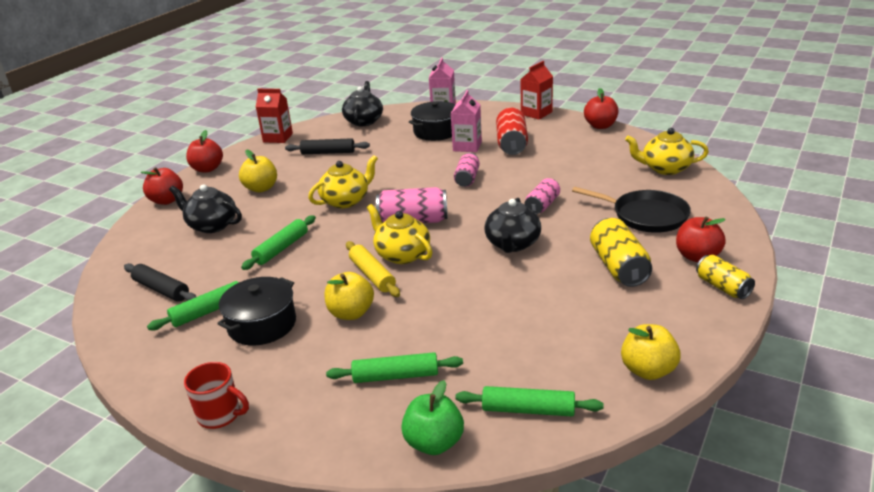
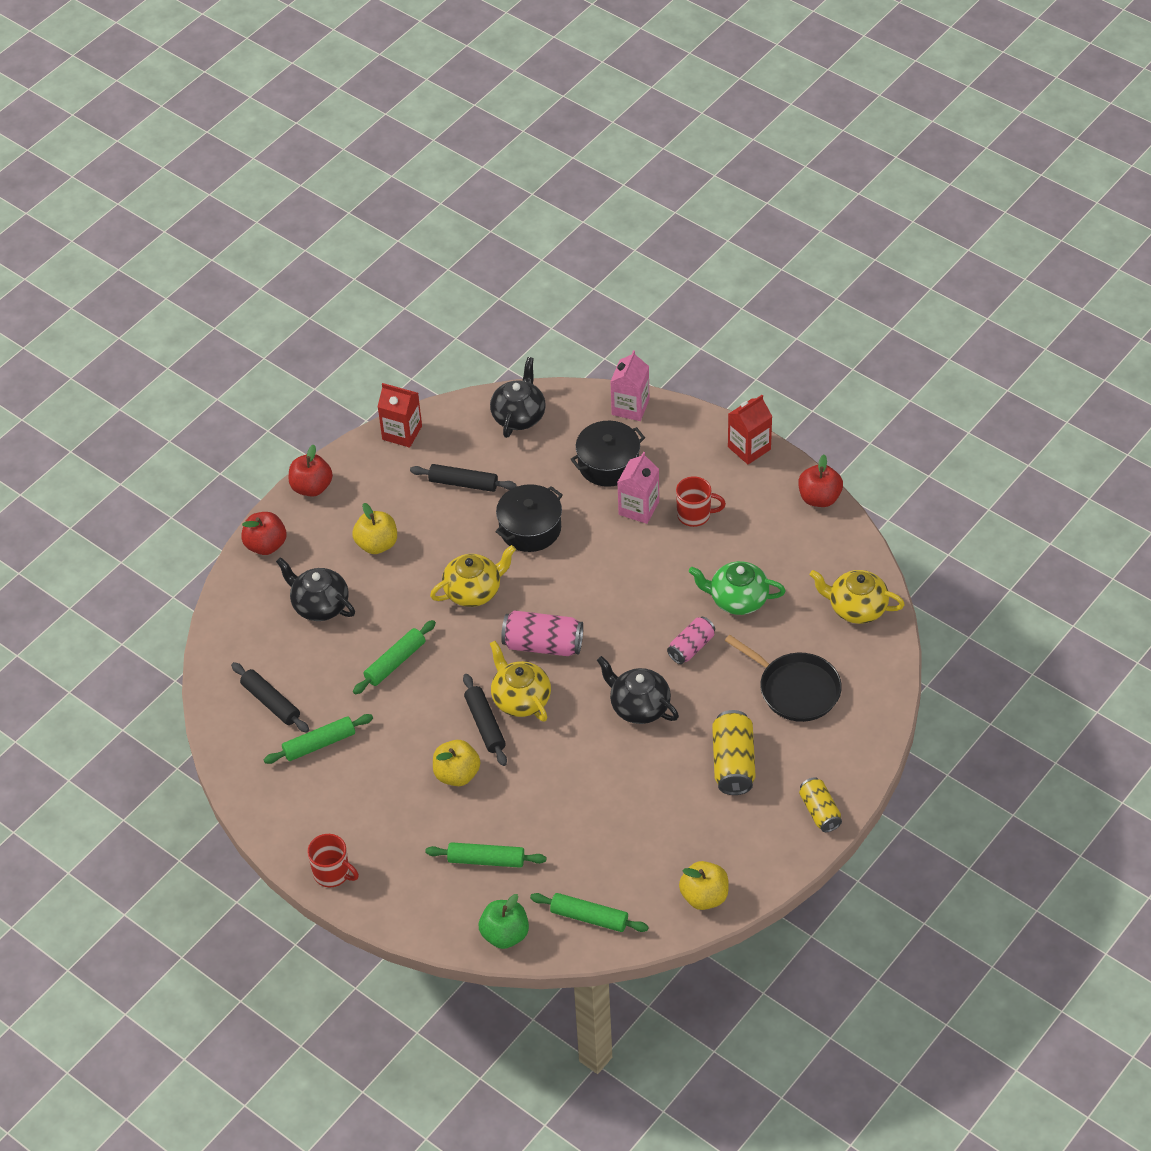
camera: 10 degrees right, 20 degrees up
(262, 324) = (371, 772): black pot -> black pot (530, 528)
(372, 275) = (485, 724): yellow rolling pin -> black rolling pin
(467, 178) = (621, 577): pink can -> none
(511, 144) = (695, 515): red can -> red mug
(512, 244) = (639, 706): black teapot -> black teapot turned 105 degrees clockwise
(567, 177) = (737, 599): none -> green teapot
(697, 256) = (817, 764): red apple -> none

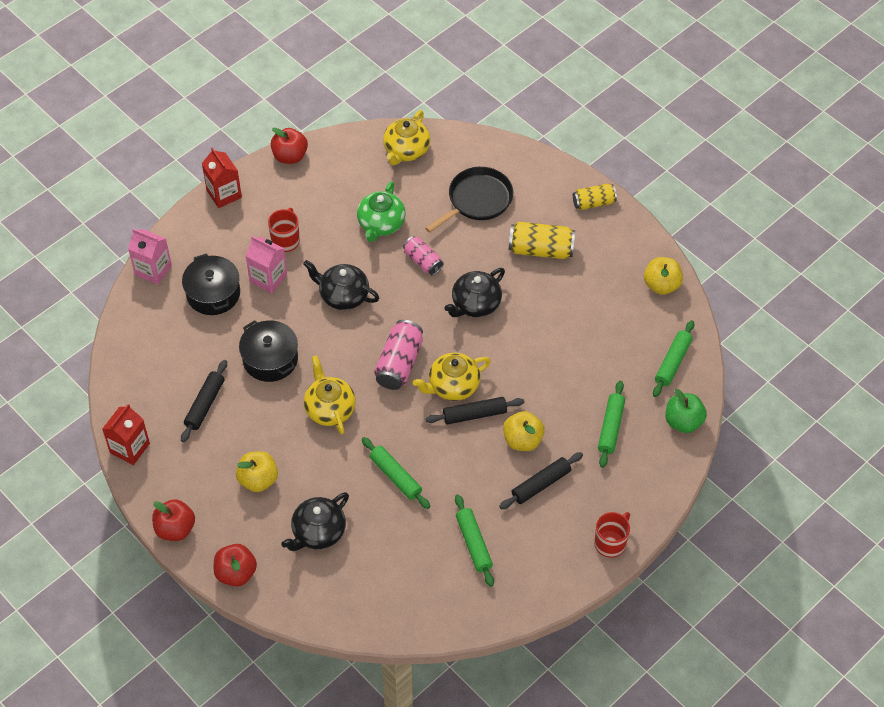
camera: 85 degrees left, 5 degrees up
(271, 702) = (421, 580): black rolling pin -> black rolling pin (541, 484)
(519, 416) = (137, 353): black teapot -> black teapot (343, 295)

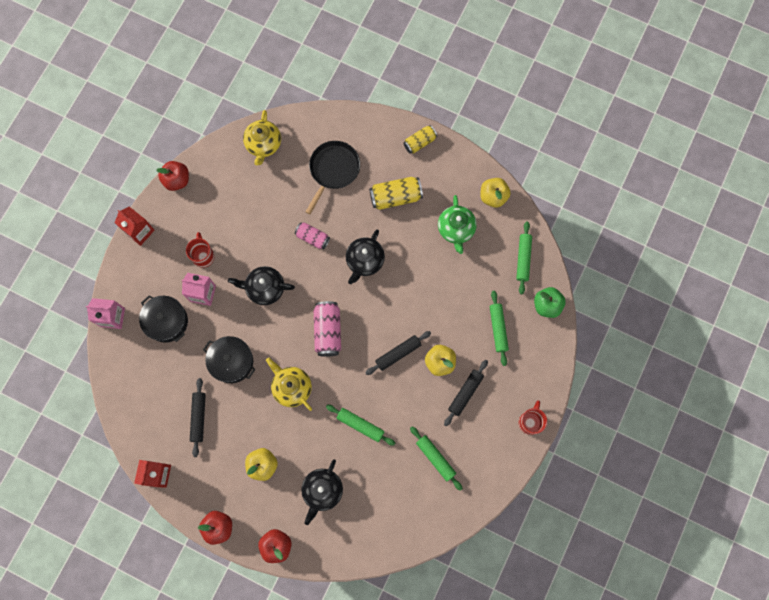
camera: 20 degrees left, 20 degrees up
(381, 224) = (269, 216): green teapot -> green teapot (456, 229)
(452, 386) = (373, 336): yellow teapot -> none

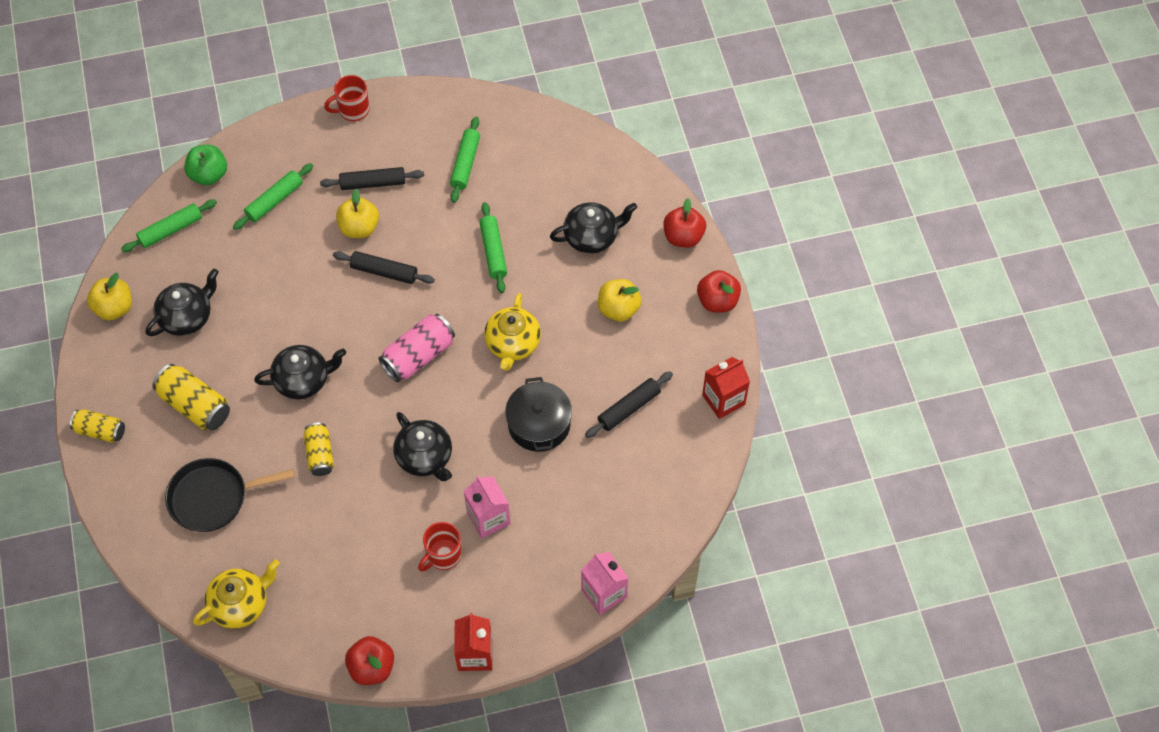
camera: 130 degrees left, 15 degrees down
(167, 321) = (555, 529): black pot -> none
(312, 238) = (320, 454): pink can -> yellow can
(456, 229) = (187, 317): green teapot -> black teapot

